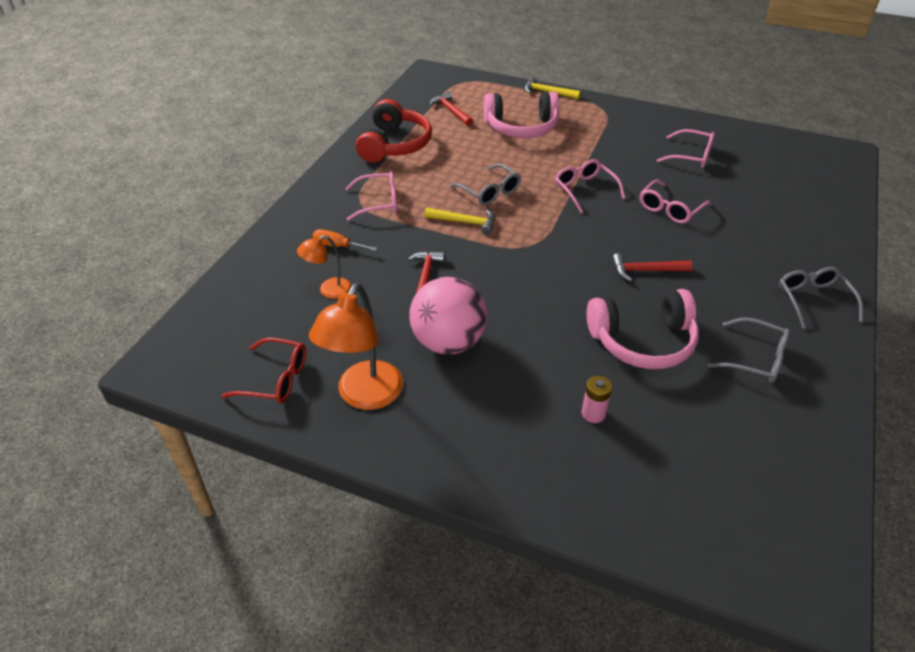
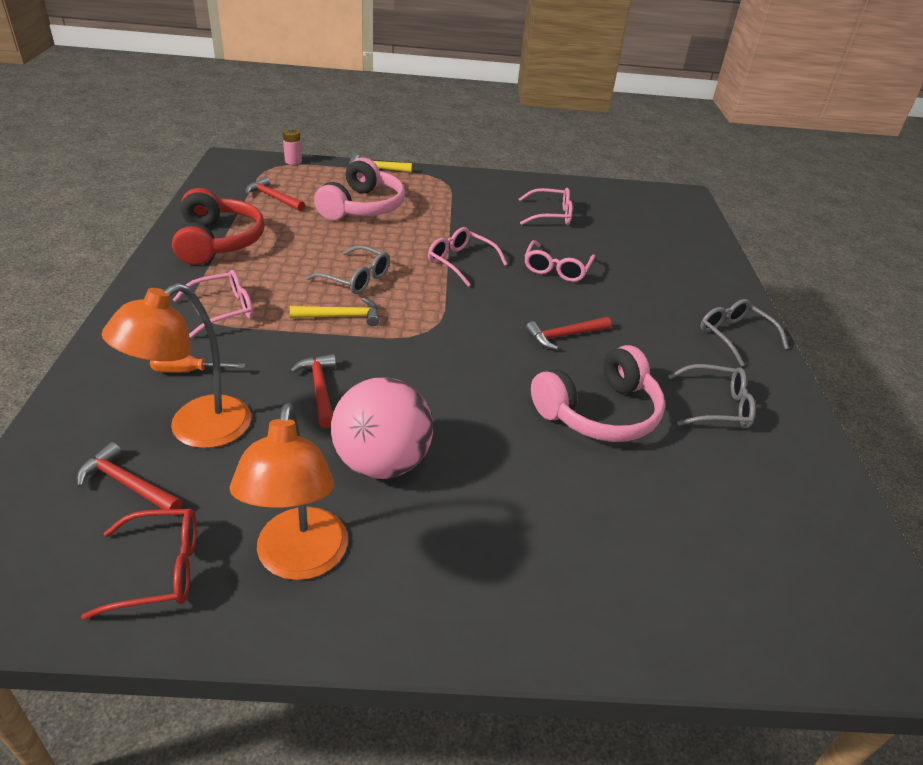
camera: 25 degrees left, 5 degrees down
(274, 318) = (128, 484): none -> red hammer
(328, 290) = (196, 430): orange lamp -> orange lamp, size x1.81
(521, 128) = (362, 207): pink headphones -> pink headphones turned 45 degrees counterclockwise
(593, 413) = (589, 508): pink battery -> pink battery (293, 161)

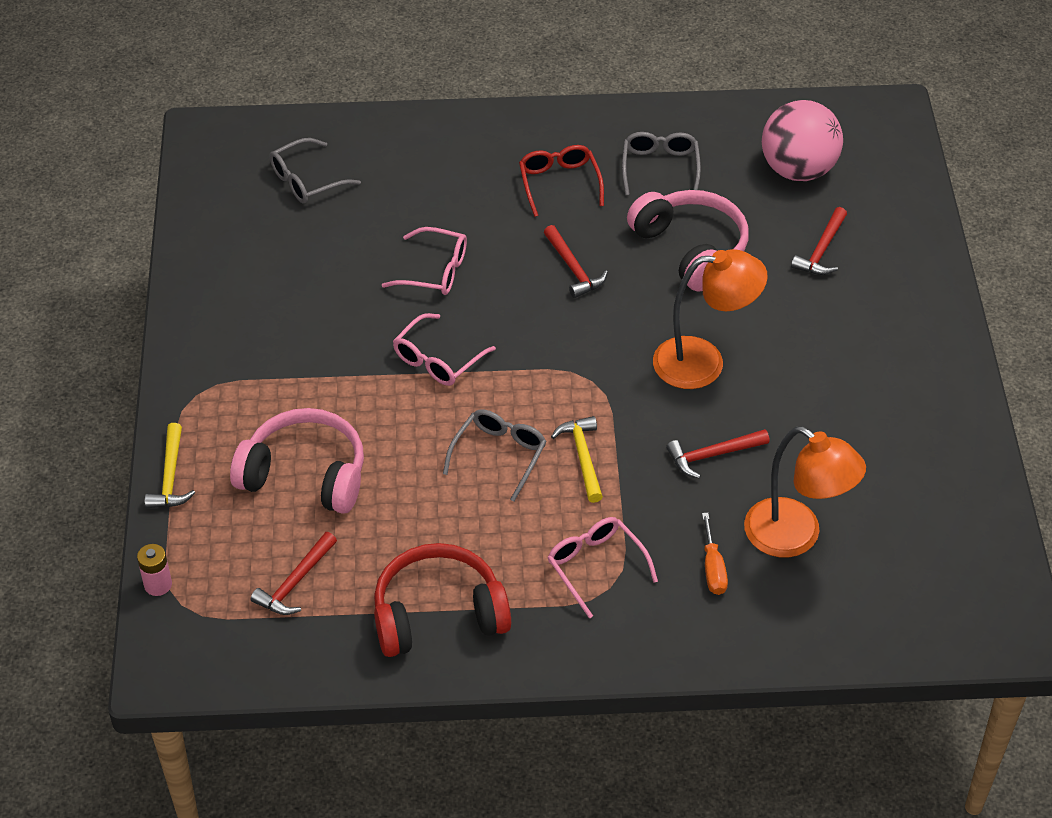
camera: 90 degrees left, 10 degrees up
(128, 484) = (874, 565): red hammer -> red hammer (821, 250)
(160, 570) = (951, 516): red glasses -> red glasses (559, 183)
(299, 560) = (916, 433): orange lamp -> orange lamp (704, 362)
(382, 463) = (799, 396): pink ball -> pink ball (798, 170)
(551, 215) = (292, 273): pink glasses -> none
(734, 336) = (541, 137): grey glasses -> grey glasses (306, 180)

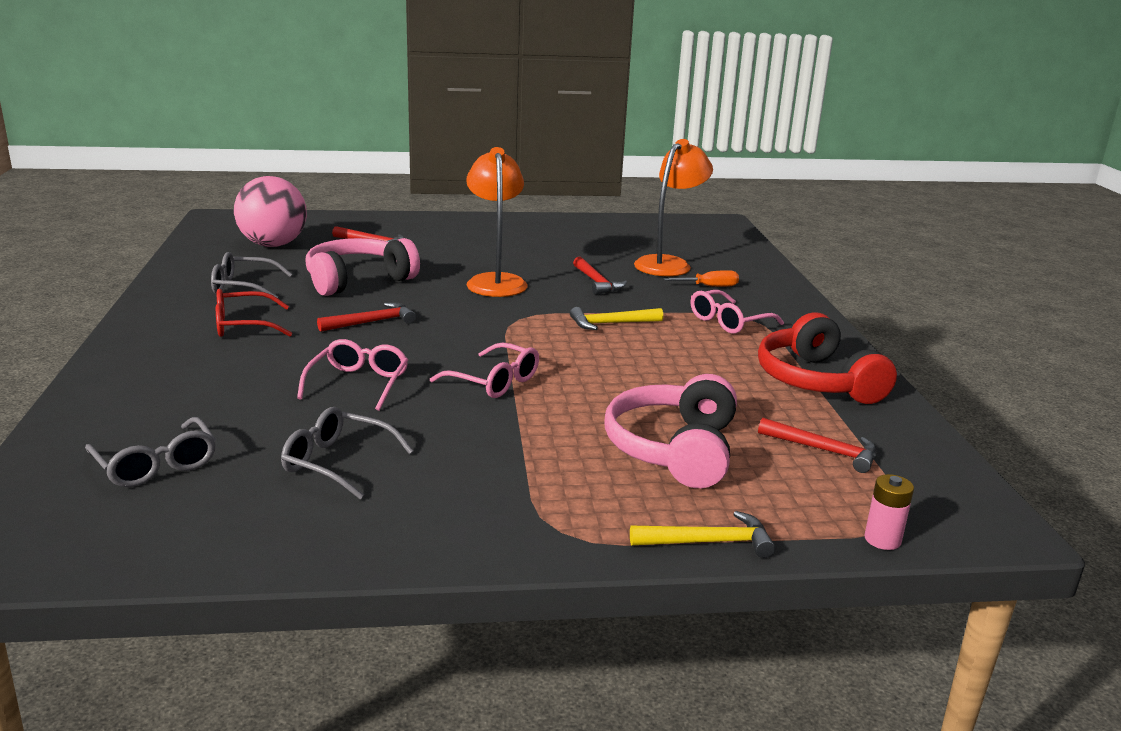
camera: 95 degrees left, 25 degrees down
(499, 455) = (618, 355): grey glasses -> grey glasses (337, 462)

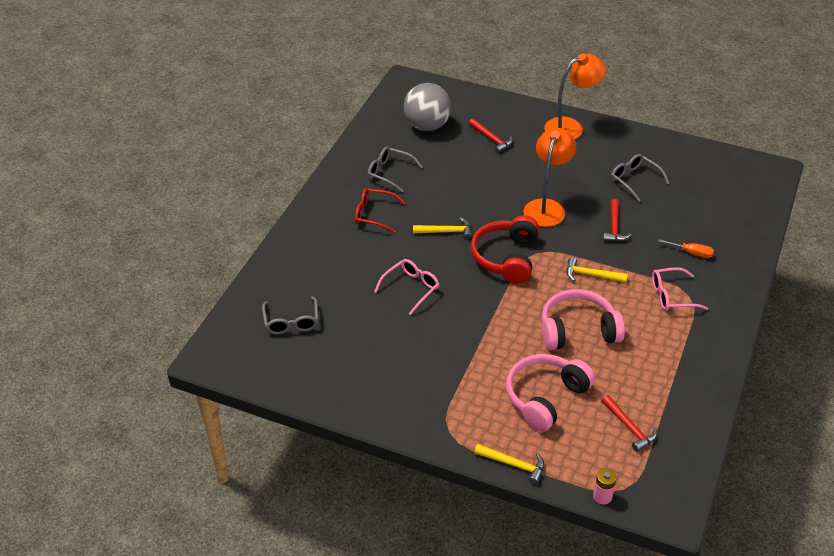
camera: 30 degrees right, 20 degrees up
(273, 245) = (427, 126): pink ball -> grey ball
(337, 462) = (371, 348): grey glasses -> grey glasses (634, 180)
(358, 280) = (460, 183): pink headphones -> pink headphones (578, 330)
(372, 322) = (446, 232): red hammer -> yellow hammer
(494, 382) = (484, 310): pink glasses -> none
(668, 264) = (683, 217): orange lamp -> orange lamp (571, 127)
(816, 381) = (679, 370): red headphones -> red headphones (506, 257)

